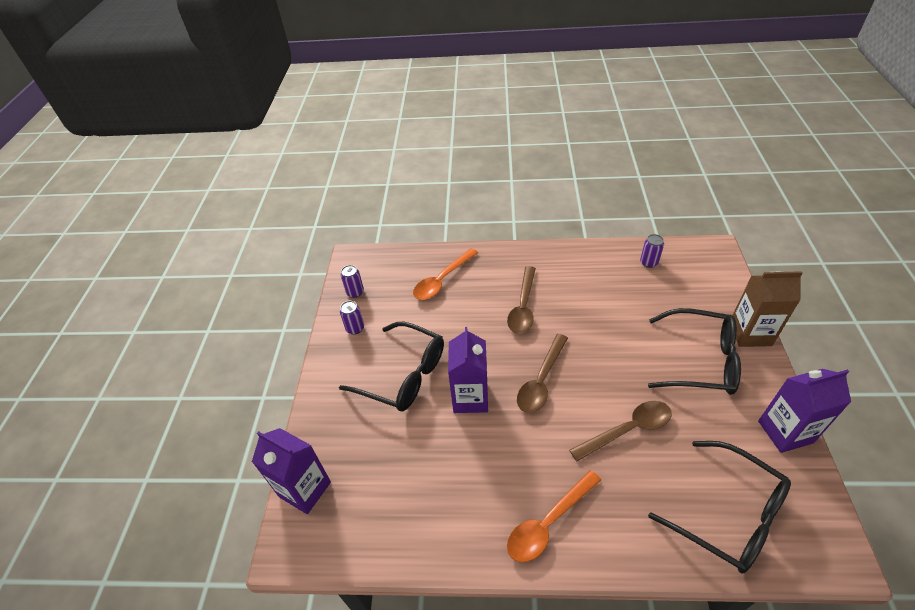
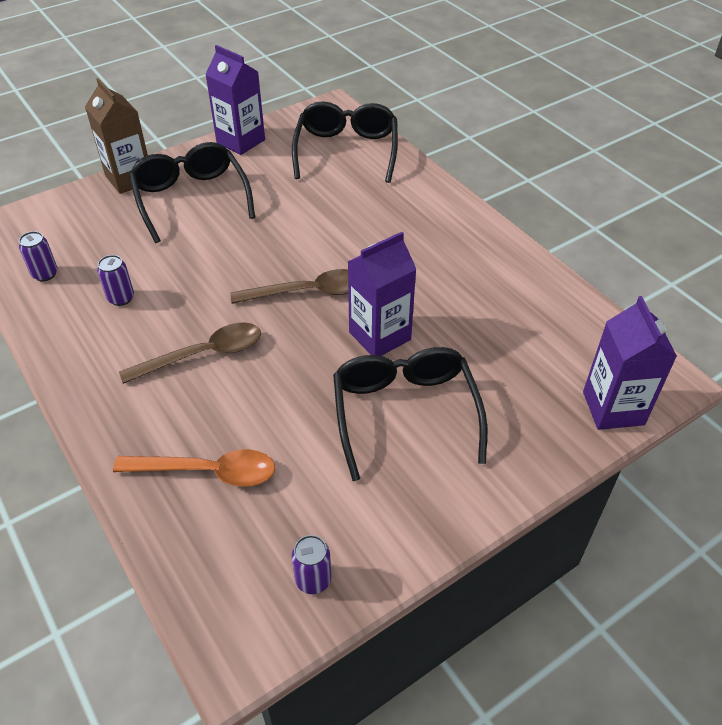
camera: 130 degrees left, 0 degrees up
(355, 328) = (381, 523): purple can -> purple can (121, 298)
(548, 522) = (450, 230): orange spoon -> none
(627, 430) = (316, 217): brown spoon -> none

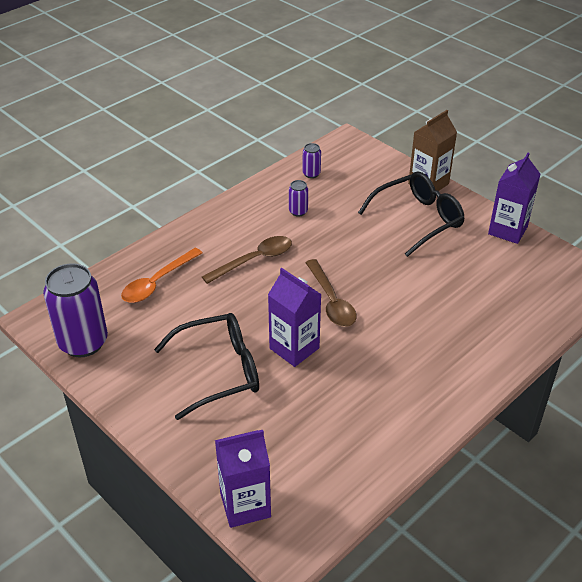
camera: 80 degrees right, 5 degrees down
(203, 355) = (254, 260): brown spoon -> brown spoon turned 90 degrees counterclockwise
(207, 472) = (157, 282): orange spoon -> orange spoon turned 45 degrees clockwise
(313, 580) = (83, 342): purple can -> purple can, size x2.24
(346, 151) = (527, 297): black glasses -> none

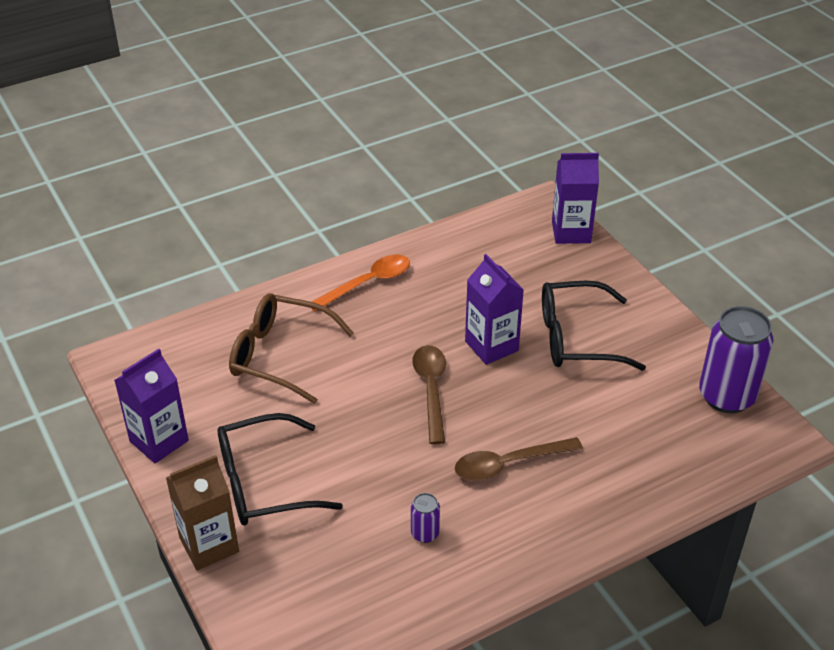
camera: 165 degrees left, 0 degrees up
(157, 282) = (639, 456): orange spoon -> orange spoon (367, 283)
(311, 174) = (377, 608): purple can -> none
(466, 305) = (281, 355): none -> brown glasses

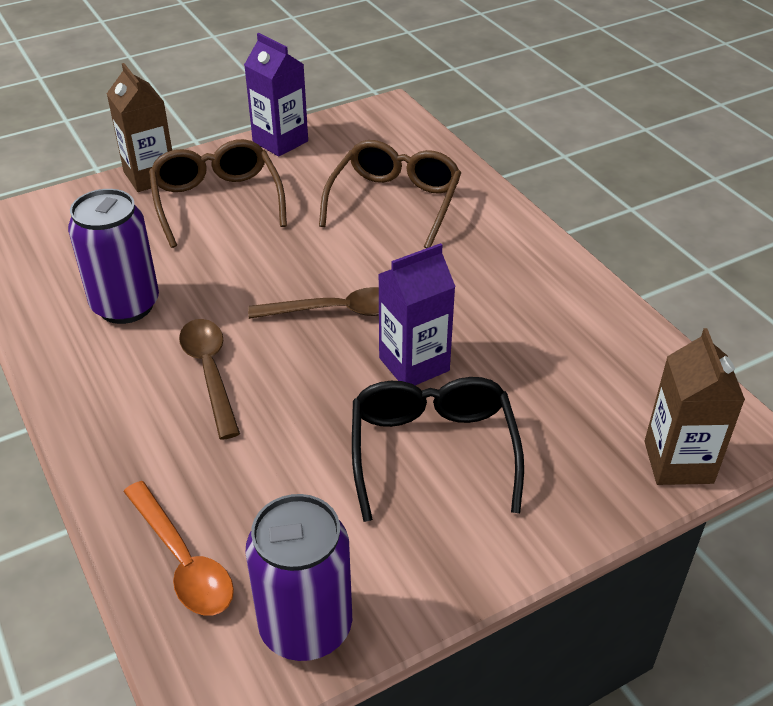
camera: 90 degrees right, 0 degrees up
(265, 483) = (217, 202): black glasses -> brown glasses
(367, 283) = (522, 260): orange spoon -> orange spoon (182, 560)
(425, 533) = (126, 305): purple can -> purple can, size x2.24
(571, 232) = (678, 462): purple carton -> brown carton

